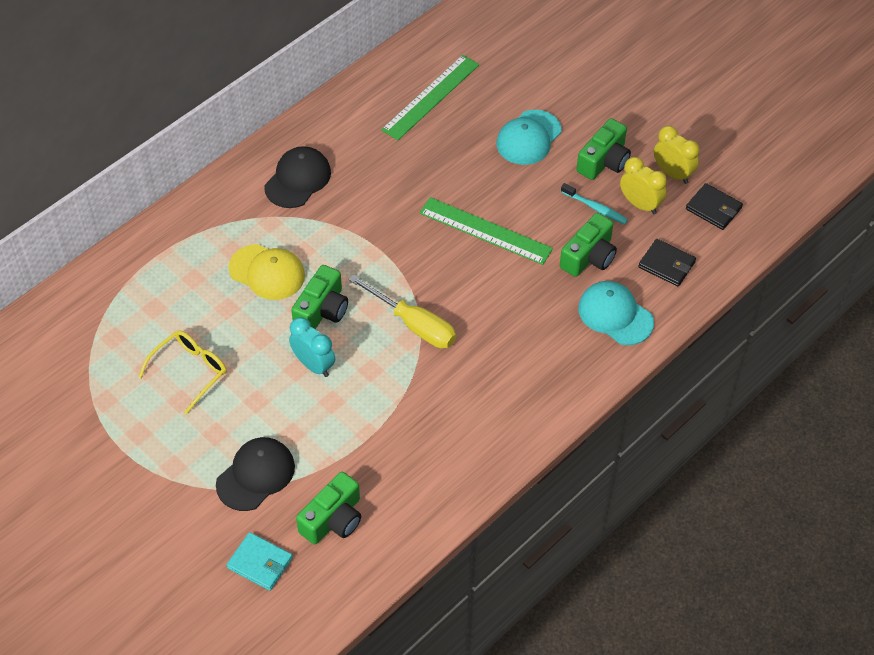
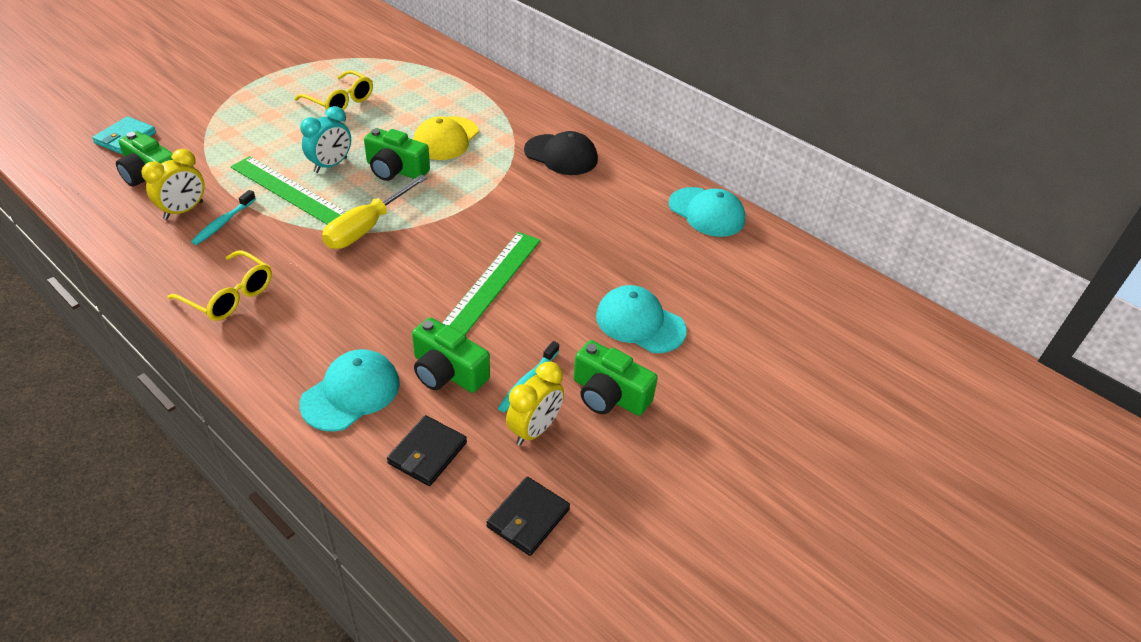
camera: 85 degrees right, 10 degrees down
(256, 475) = (218, 135): black cap -> none
(387, 81) = (706, 212): none -> turquoise cap
(409, 439) = (223, 223): none -> turquoise toothbrush
(430, 97) = (690, 244): green ruler -> green ruler (288, 190)
(511, 414) = (230, 296): none -> yellow glasses
(673, 173) = (593, 471): yellow clock -> yellow clock (184, 210)

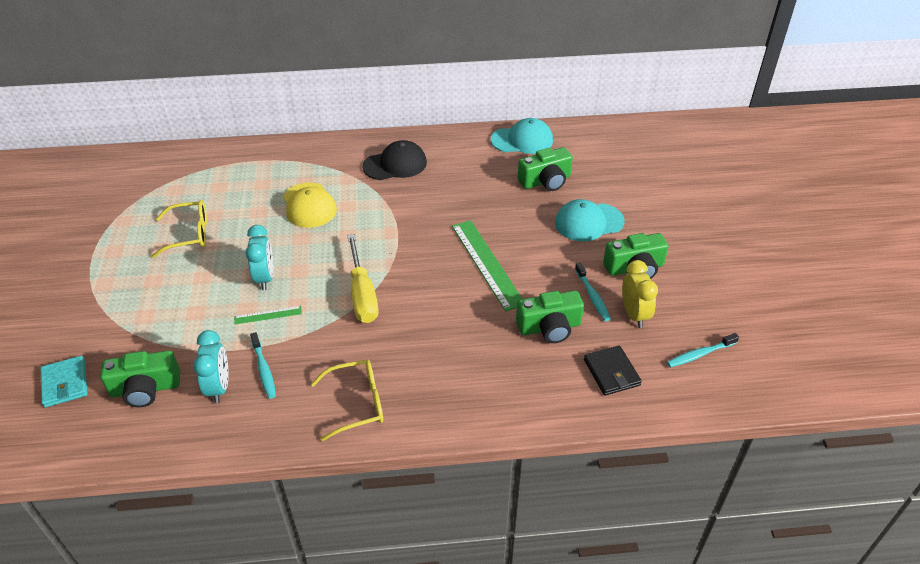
camera: 45 degrees left, 0 degrees up
(184, 210) = (219, 387): yellow clock -> turquoise clock
(288, 190) = (268, 315): green ruler -> green ruler, size x0.47
(351, 393) = (524, 383): turquoise cap -> none
(395, 170) = (314, 248): green camera -> green camera (545, 181)
(528, 518) = (700, 354): black wallet -> turquoise toothbrush

